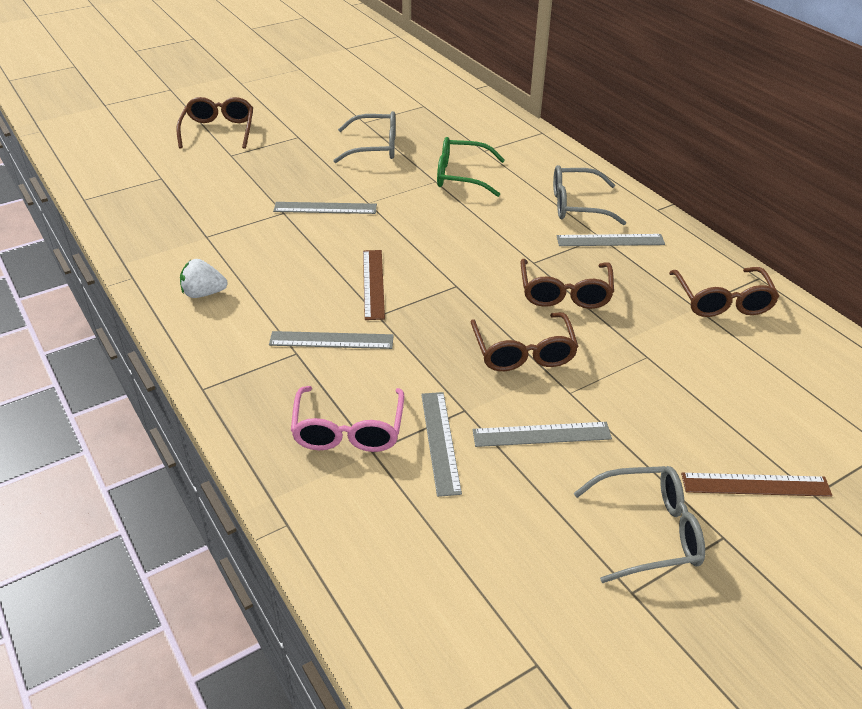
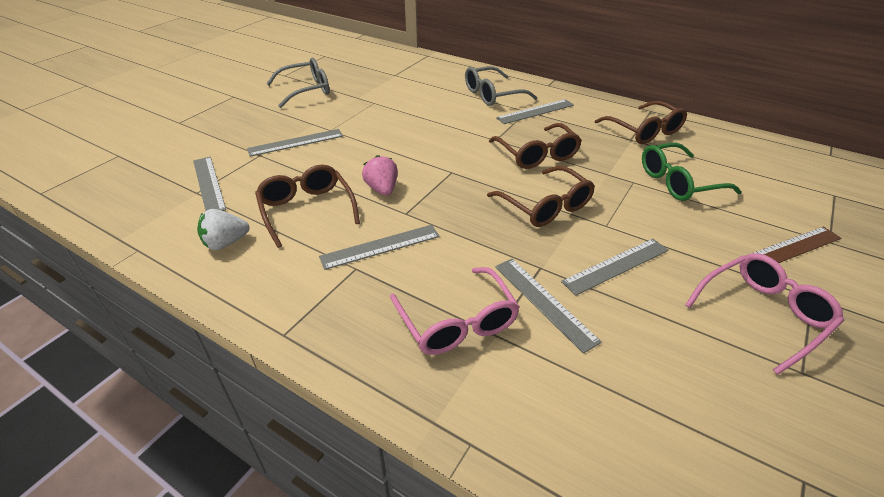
camera: 25 degrees left, 0 degrees up
(218, 131) = (154, 107): brown glasses -> brown glasses (307, 210)
(221, 231) = (208, 184): none -> grey ruler
(373, 284) = (382, 189): brown ruler -> pink strawberry
(462, 176) = (392, 95): green glasses -> green glasses (679, 182)
(648, 532) = (762, 315): grey glasses -> pink glasses

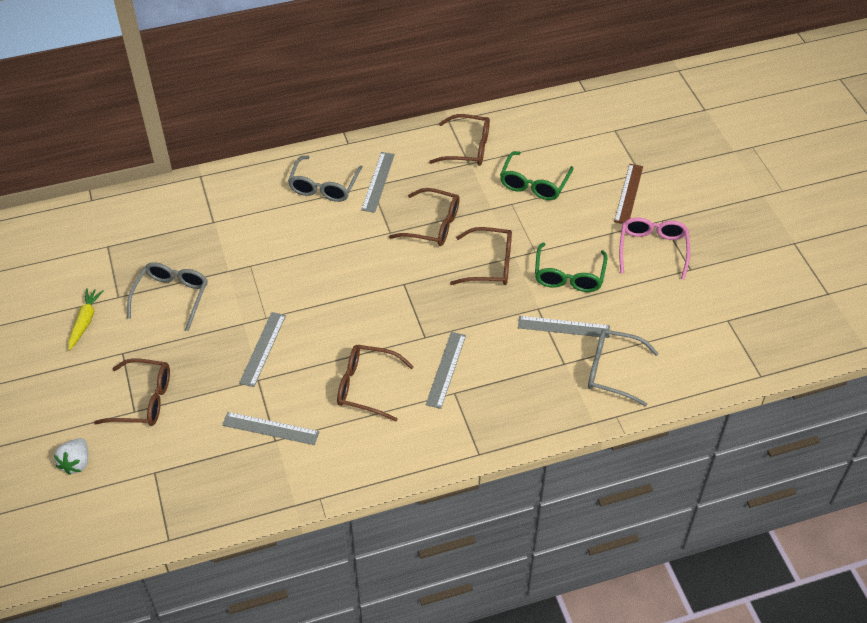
camera: 50 degrees left, 10 degrees up
(193, 121) = (143, 400): none -> brown glasses
(226, 243) = (361, 447): white strawberry -> white strawberry (76, 463)
(249, 75) = (85, 321): none -> yellow carrot
(382, 189) = (385, 333): pink strawberry -> none
(457, 321) = (541, 373): pink glasses -> none
(539, 391) = (613, 371): none -> grey glasses
(616, 266) = (569, 275): grey ruler -> green glasses

